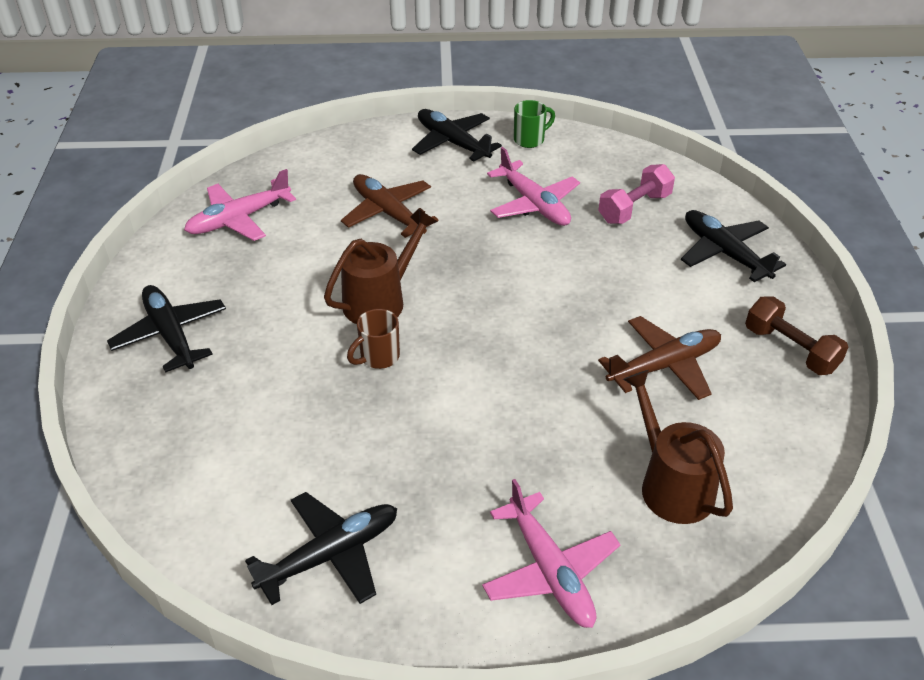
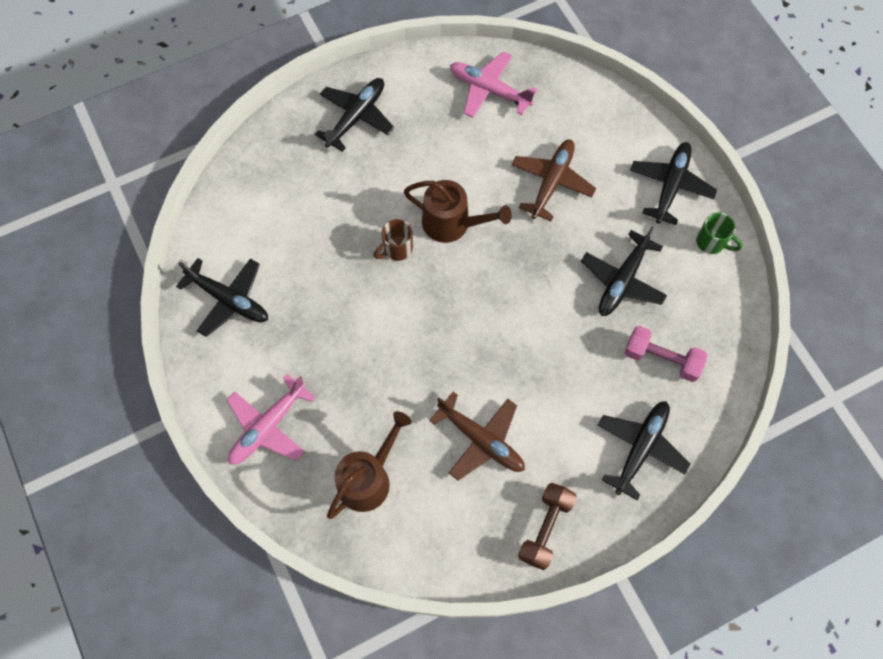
camera: 65 degrees right, 25 degrees up
(378, 357) = (397, 249): brown mug -> brown mug turned 60 degrees counterclockwise
(534, 204) = (622, 280): pink plane -> black plane

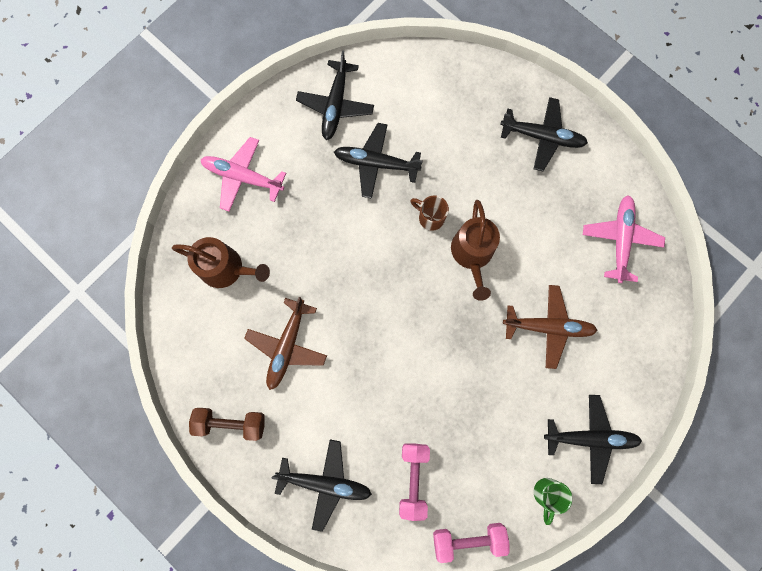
camera: 70 degrees right, 10 degrees up
(622, 280) = (476, 421): black plane -> black plane (376, 163)
(734, 328) = (468, 538): none -> pink dumbbell

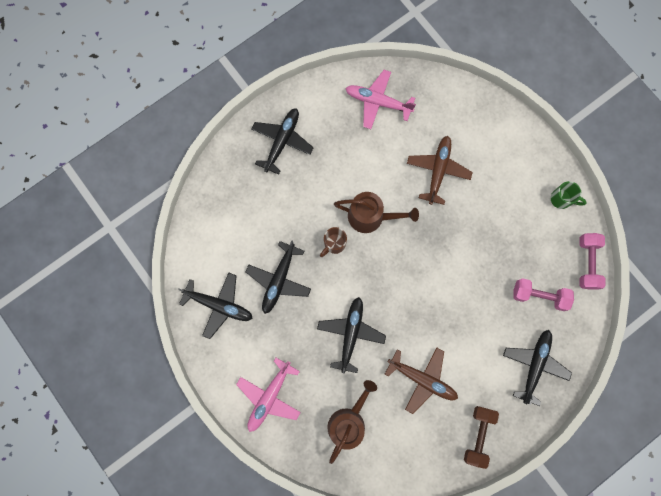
camera: 80 degrees left, 0 degrees up
(590, 438) = (525, 159): black plane -> black plane (350, 334)

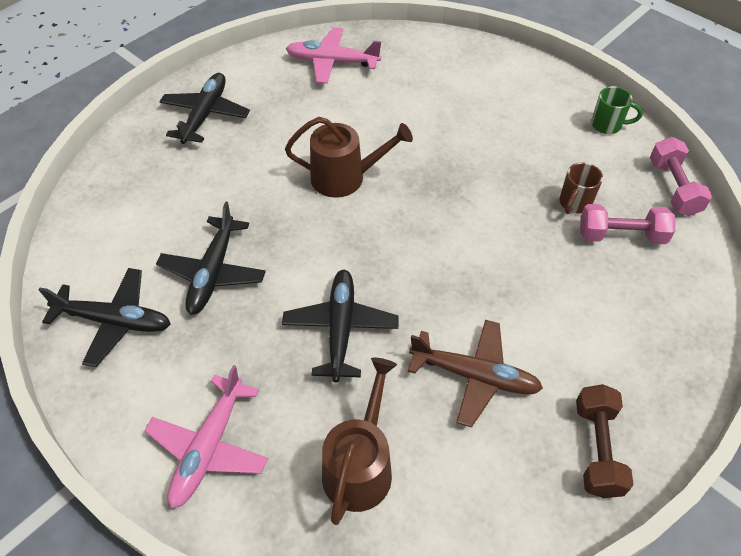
camera: 10 degrees left, 25 degrees down
(334, 244) = (295, 216): brown mug -> brown mug (574, 203)
(438, 171) = (429, 118): brown plane -> none
(534, 365) = (650, 327): black plane -> none

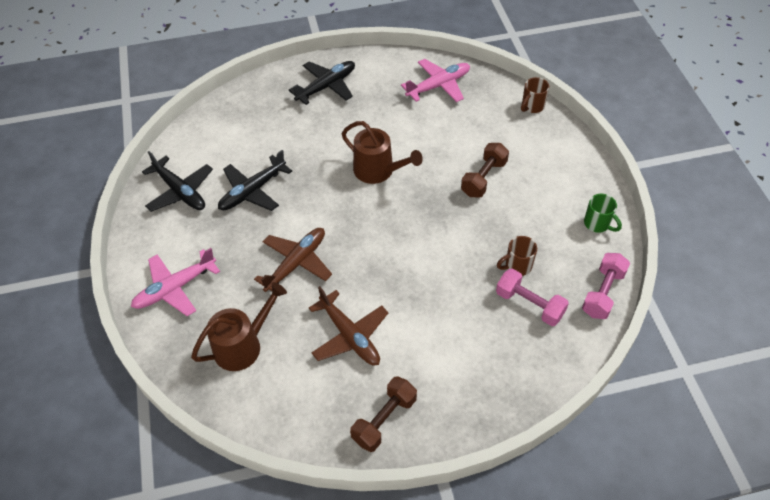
camera: 35 degrees right, 0 degrees up
(332, 62) = (438, 86): pink plane -> pink plane turned 105 degrees clockwise
(340, 329) = (296, 263): black plane -> brown plane
(445, 43) = (532, 106): none -> brown mug
(462, 133) = (483, 178): none -> brown dumbbell

